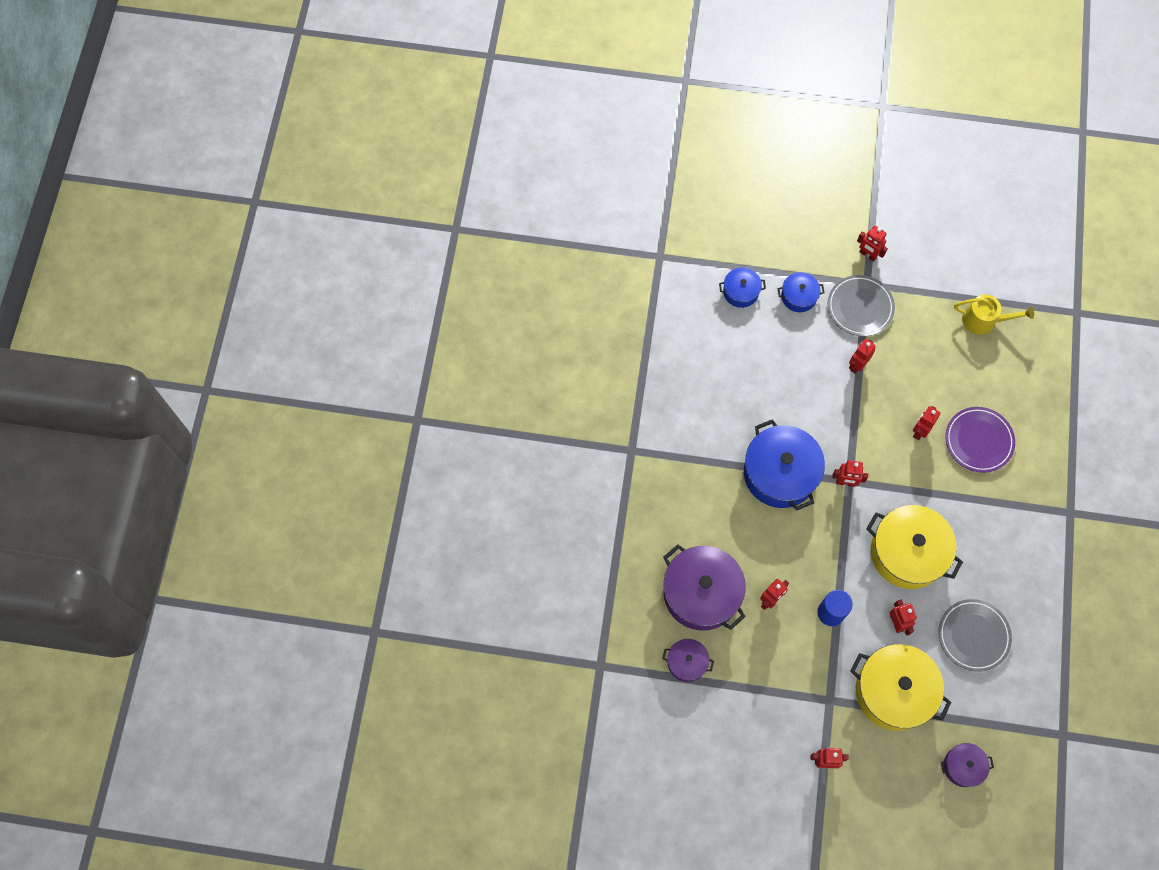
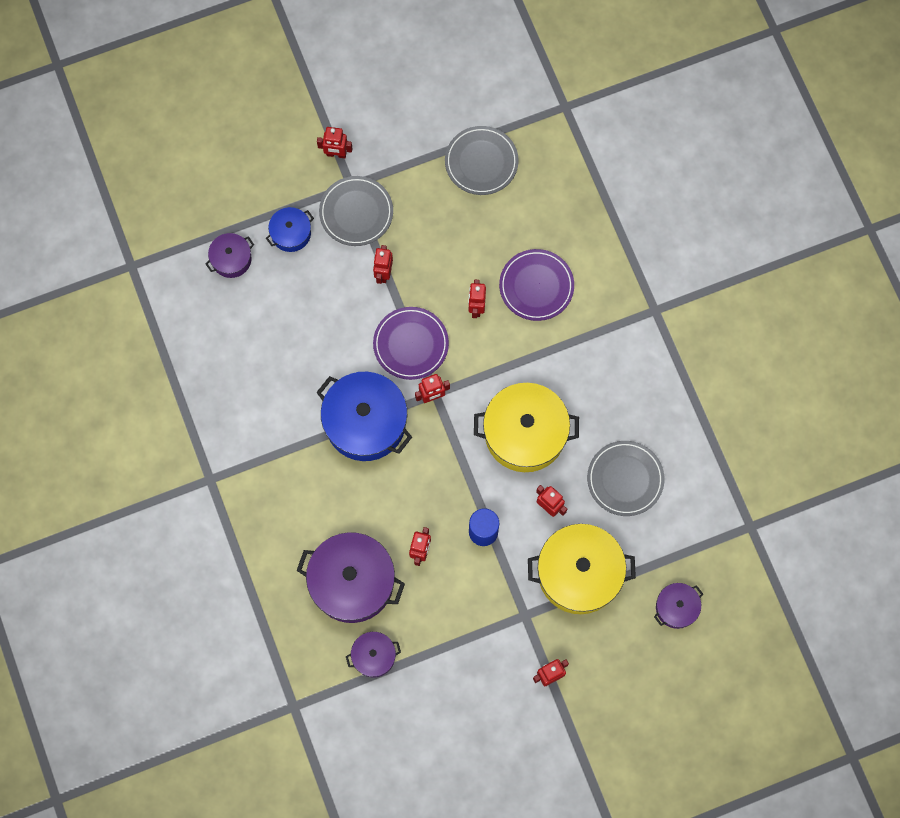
camera: 30 degrees left, 5 degrees up
(740, 292) = (231, 259): blue pot -> purple pot
(850, 432) = (411, 344): none -> purple plate
(983, 320) = (481, 162): yellow watering can -> grey plate

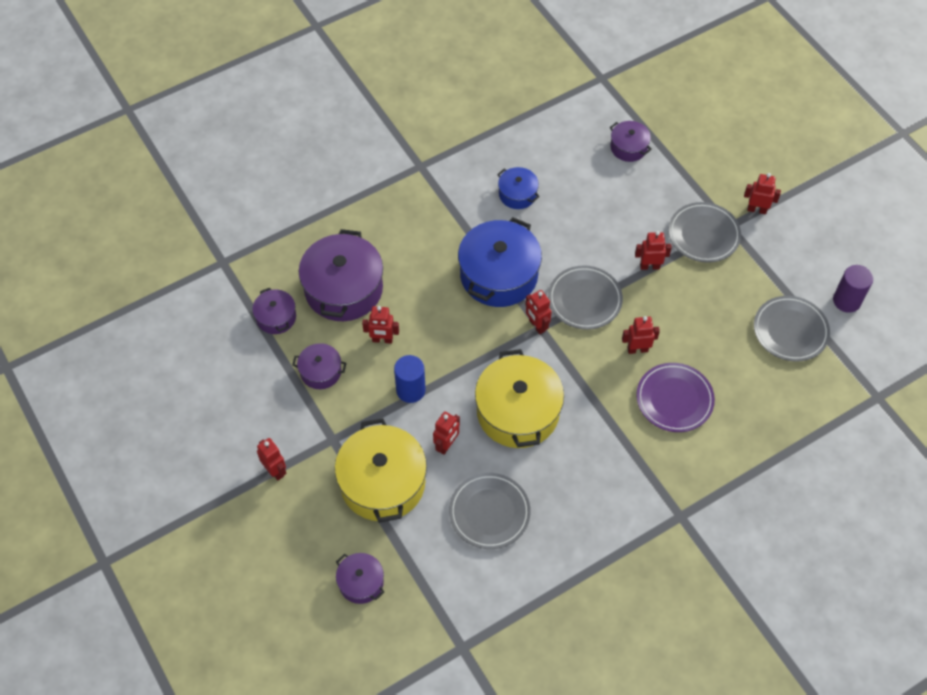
camera: 80 degrees right, 15 degrees down
(291, 233) = (667, 187): blue pot -> blue pot (517, 194)
(336, 154) = (757, 209): red robot -> red robot turned 105 degrees clockwise
(411, 344) = (584, 300): purple plate -> grey plate
(446, 617) = (321, 371): none -> purple pot
(458, 102) = (846, 301): none -> purple cylinder

